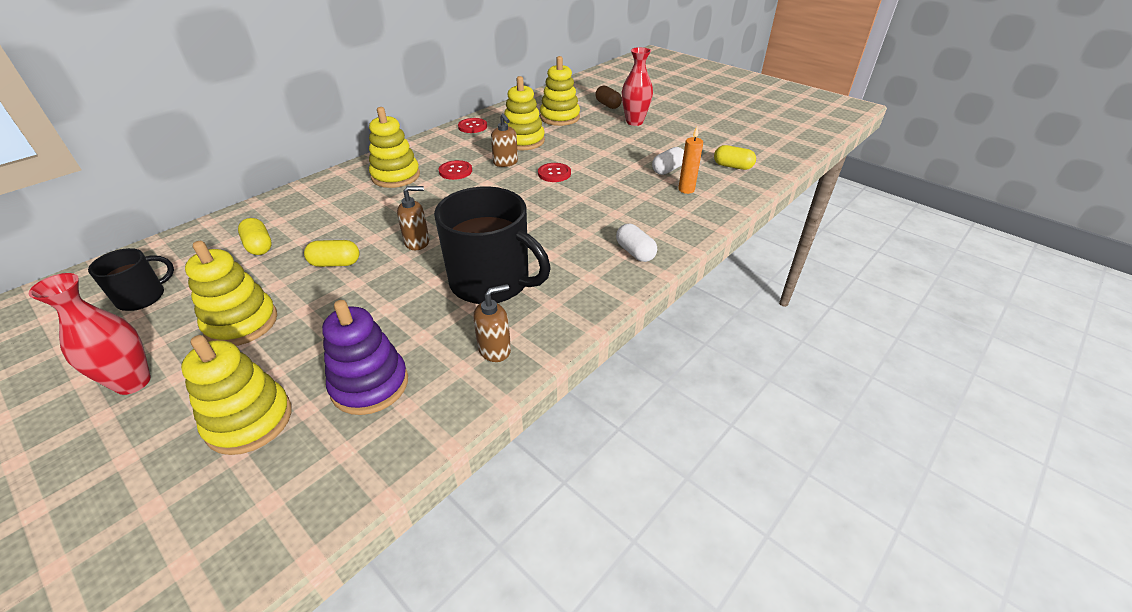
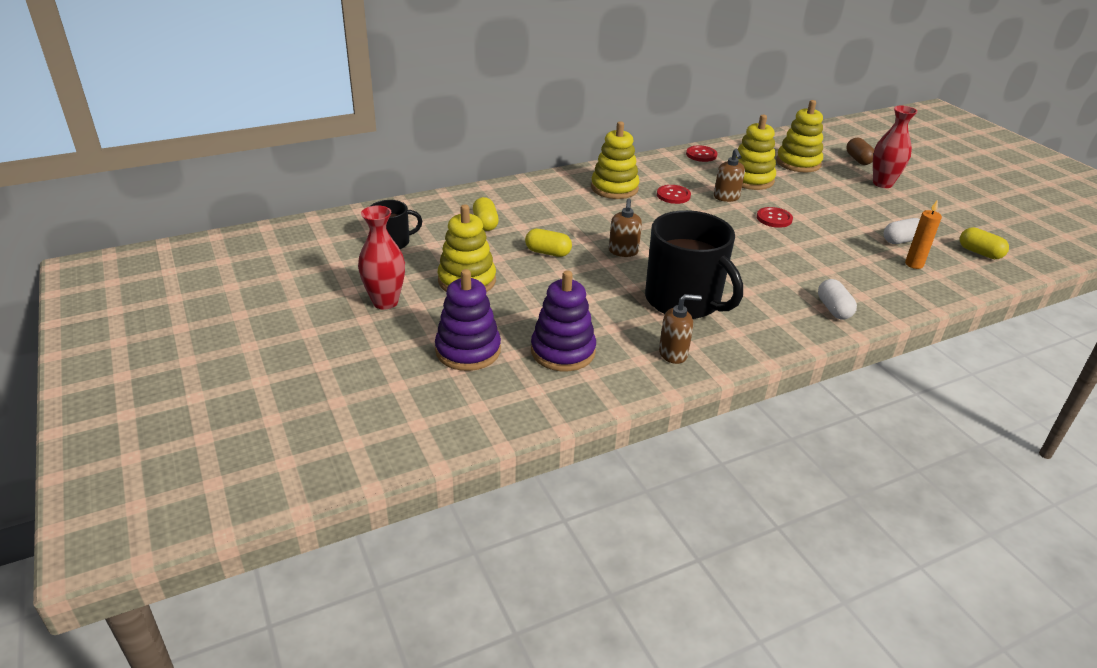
camera: 20 degrees right, 5 degrees down
(249, 421) = (468, 350): yellow stacking toy -> purple stacking toy
(417, 242) = (623, 251): brown soap dispenser -> brown soap dispenser turned 90 degrees clockwise

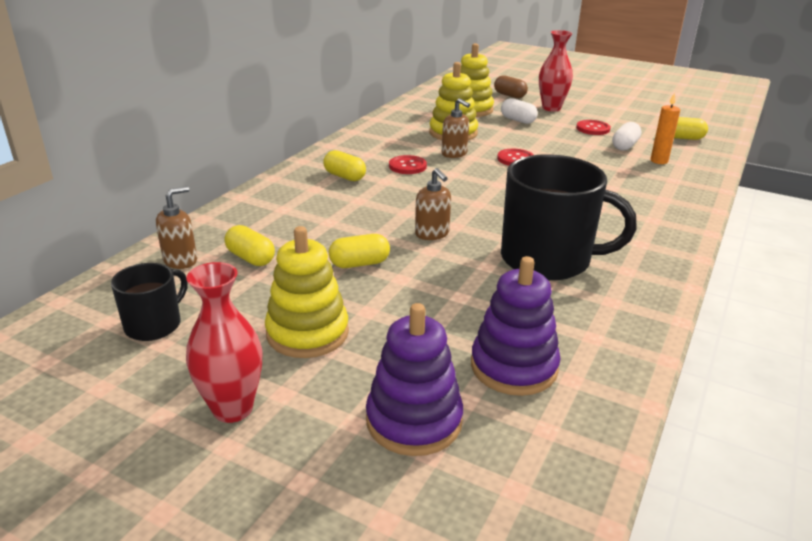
camera: 35 degrees left, 5 degrees down
(614, 188) = (344, 176): yellow stacking toy -> yellow capsule
(673, 354) = (611, 316): brown soap dispenser -> brown soap dispenser (181, 260)
(701, 155) = (384, 124): red button -> red button (593, 129)
(833, 309) = (663, 218): white capsule -> white capsule (518, 120)

